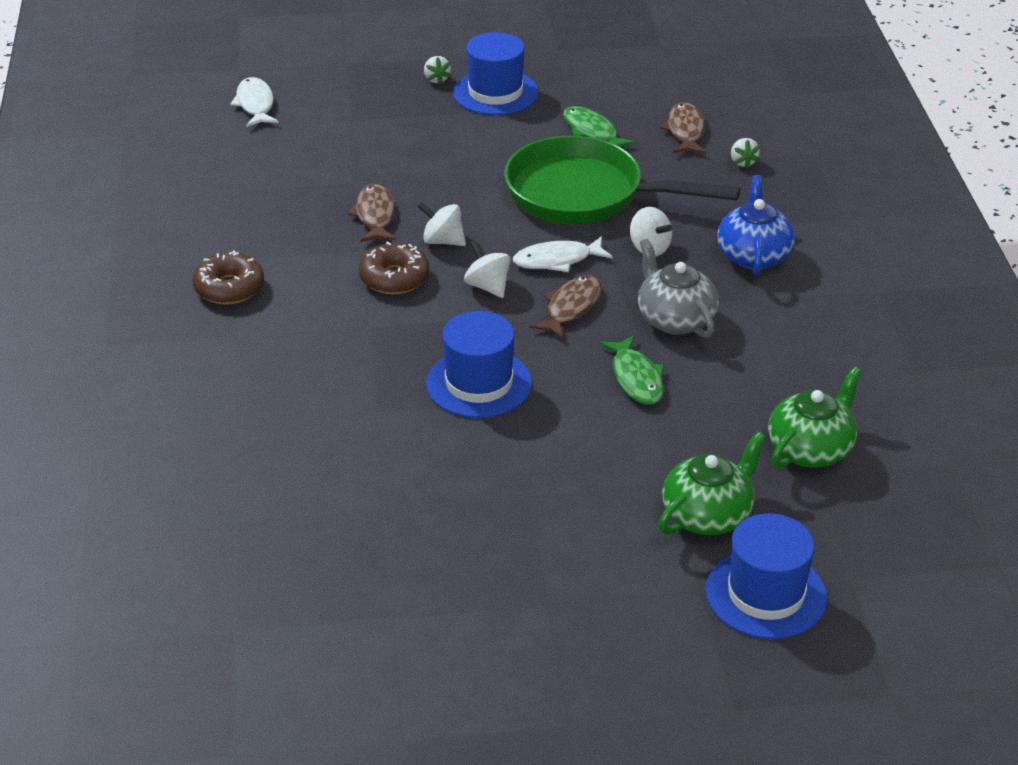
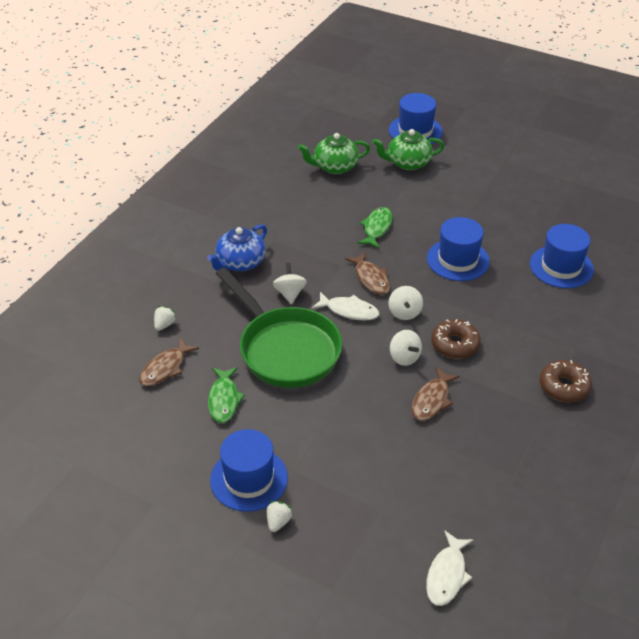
camera: 145 degrees left, 5 degrees up
(321, 440) = (561, 267): none -> blue hat
(570, 307) = (371, 278): brown fish -> brown fish turned 90 degrees counterclockwise
(675, 319) = (324, 247): grey teapot -> none

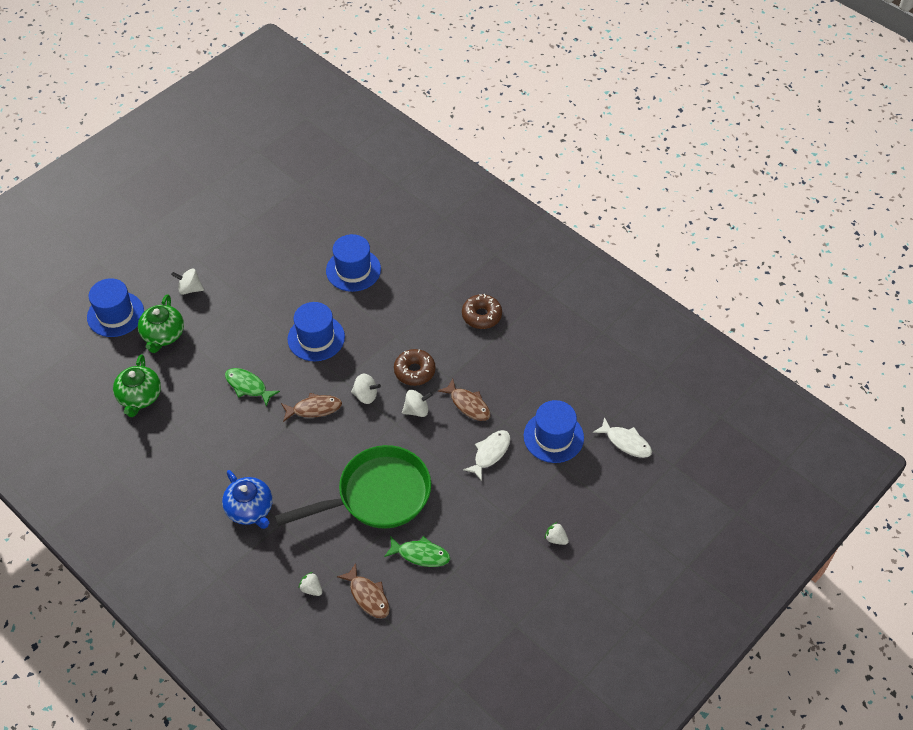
camera: 75 degrees left, 10 degrees up
(249, 479) = (510, 551): blue hat -> blue hat (553, 437)
(290, 293) = (309, 477): white spinning top -> white spinning top (190, 289)
(349, 311) = (348, 436): white fish -> white fish (490, 453)

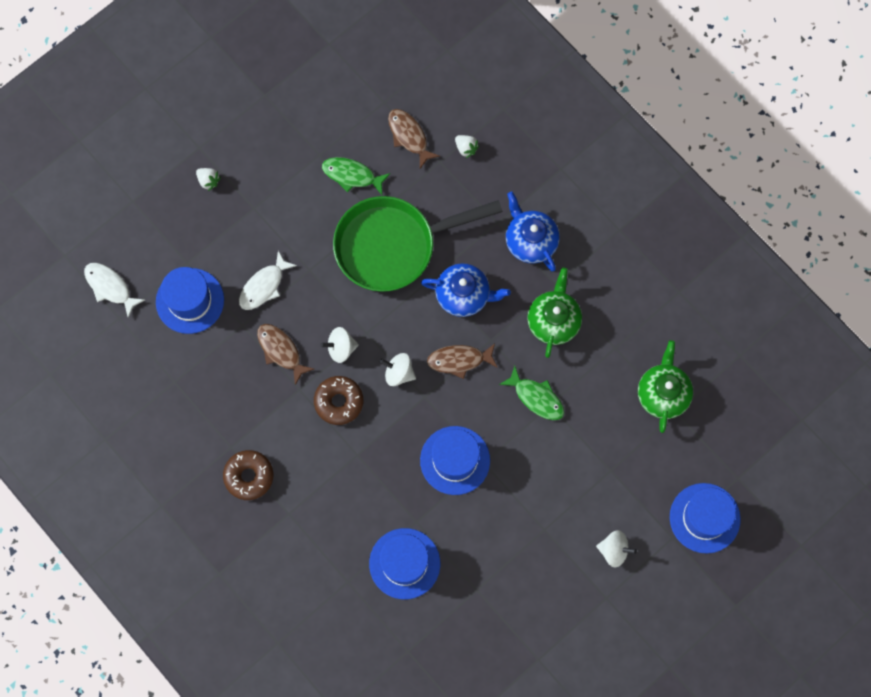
camera: 175 degrees left, 20 degrees up
(163, 335) = (642, 480): green teapot -> green teapot (553, 321)
(311, 459) = (464, 295): none -> blue teapot

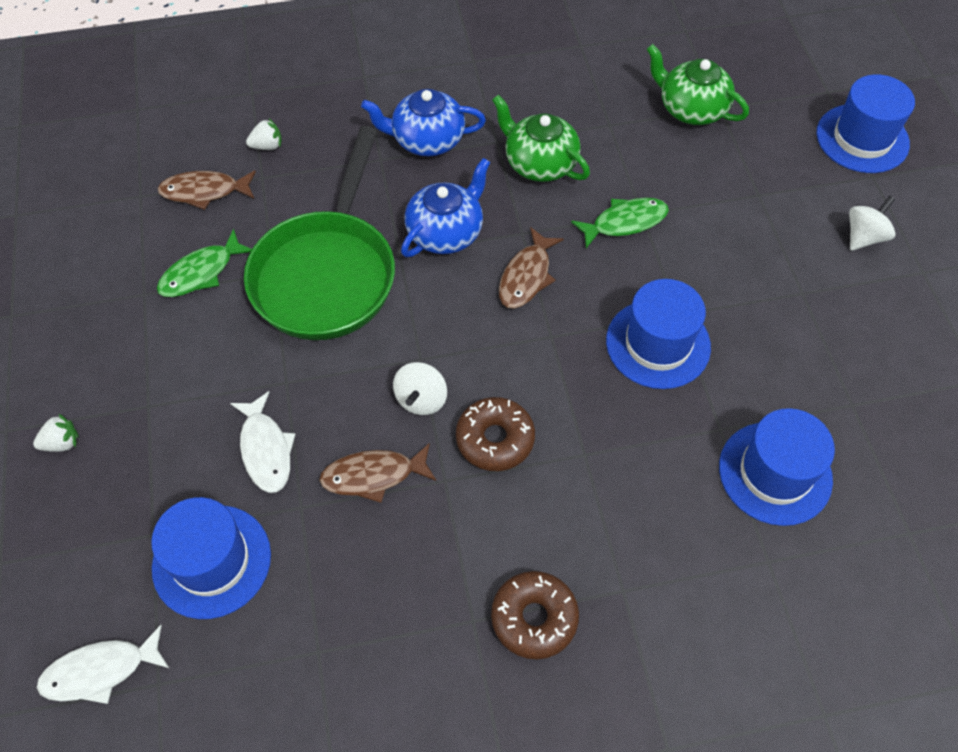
camera: 60 degrees left, 15 degrees down
(398, 373) = (500, 349): white spinning top -> none

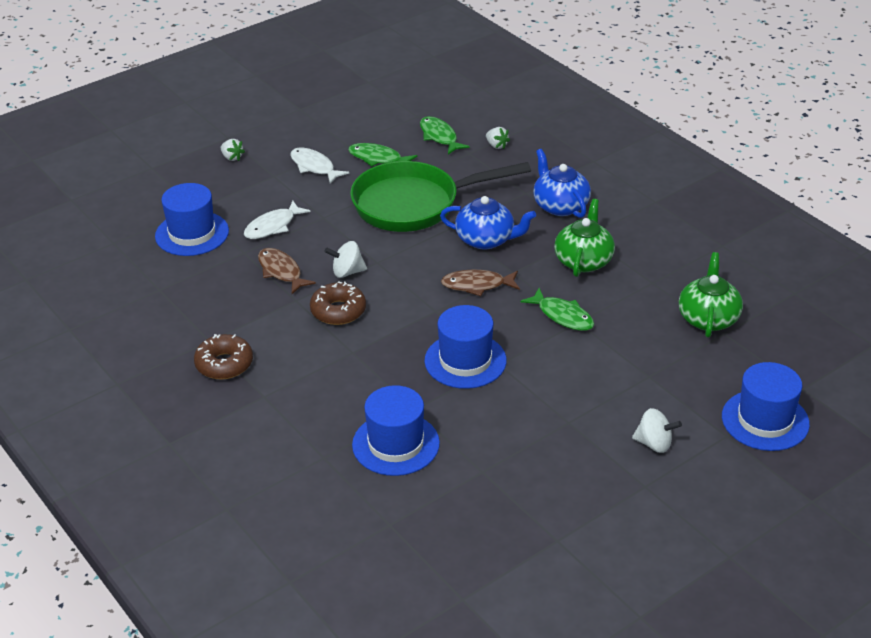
camera: 65 degrees right, 20 degrees down
(100, 671) = (111, 222): white fish -> white fish (314, 167)
(204, 191) = (439, 137): brown fish -> green fish

